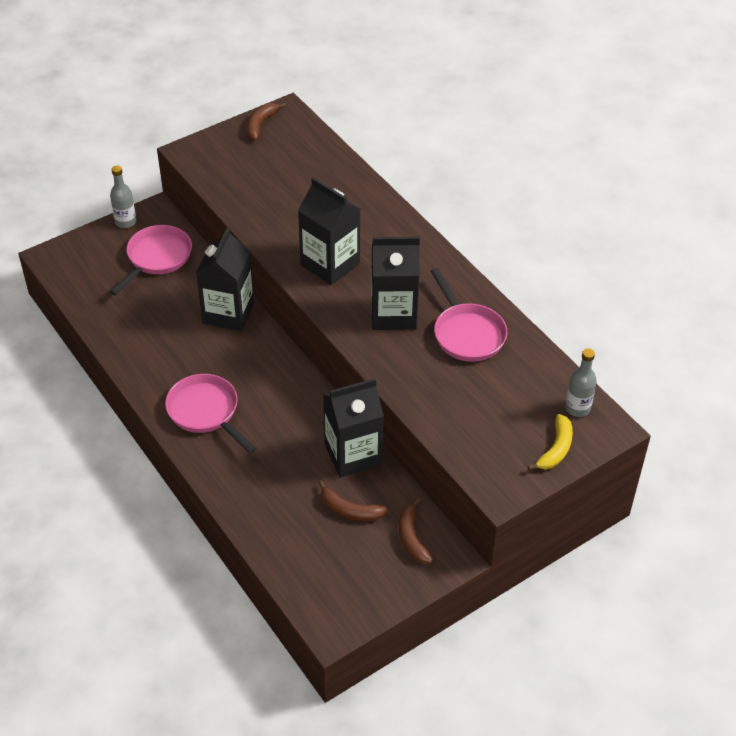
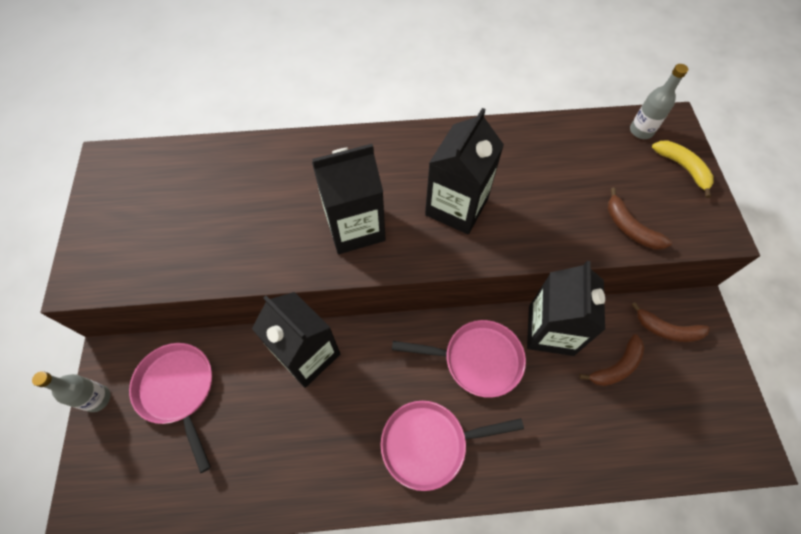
camera: 60 degrees left, 15 degrees up
(260, 124) = (102, 192): brown banana -> brown banana (630, 228)
(467, 333) = (514, 163): pink pan -> pink pan (477, 360)

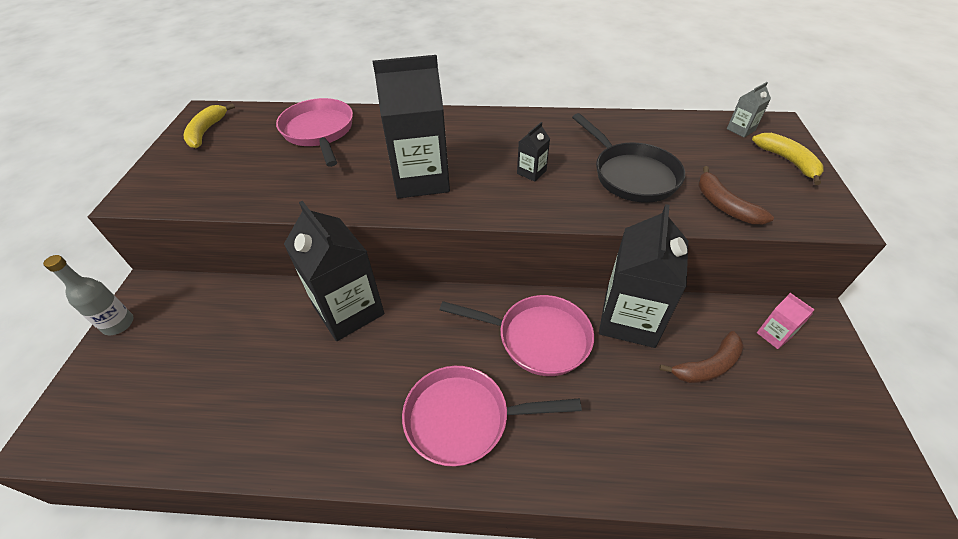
camera: 10 degrees right, 15 degrees down
(118, 187) = (206, 131): none -> yellow banana
(178, 390) = (202, 327): pink pan -> pink pan (319, 132)
(456, 207) = (531, 172): black carton -> black carton, size x0.42
(547, 200) = (631, 175): none -> black pan
(641, 131) = (740, 129): grey bottle -> grey carton
(667, 330) = (773, 335): brown banana -> pink carton

